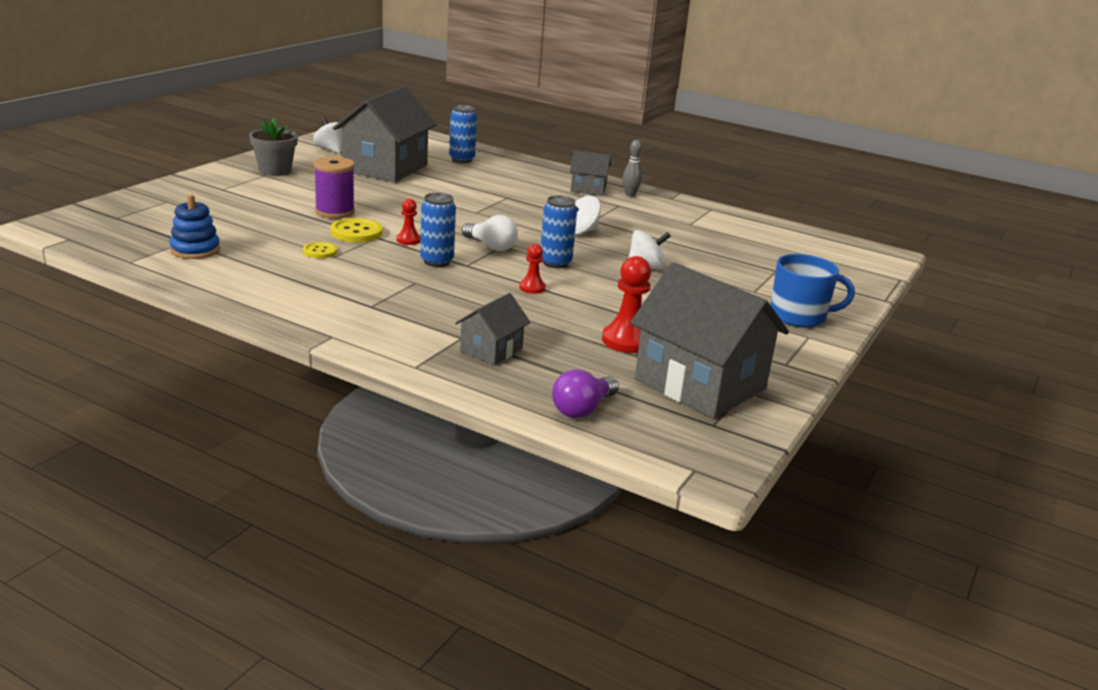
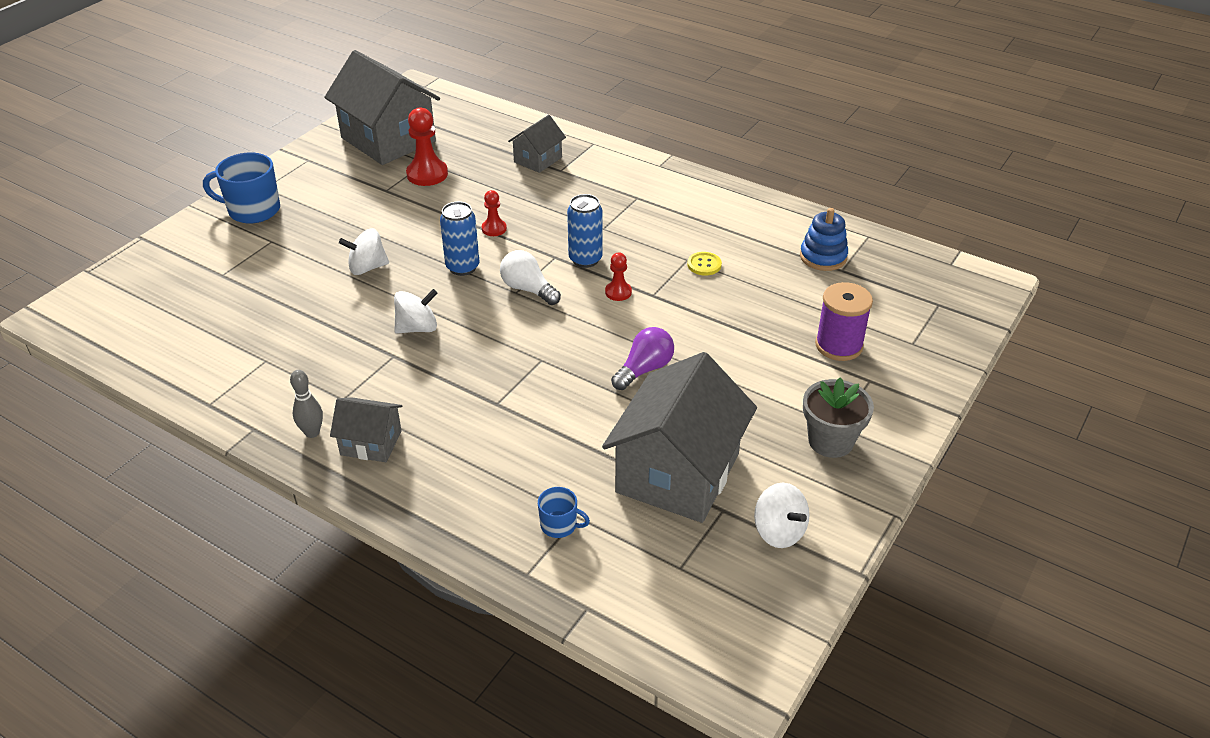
camera: 175 degrees left, 15 degrees up
(335, 212) = (713, 341): purple spool -> purple spool (839, 345)
(356, 232) = (677, 301): yellow button -> none
(462, 159) = (559, 525): blue can -> blue mug
(582, 409) = (480, 118): purple light bulb -> purple light bulb (644, 369)

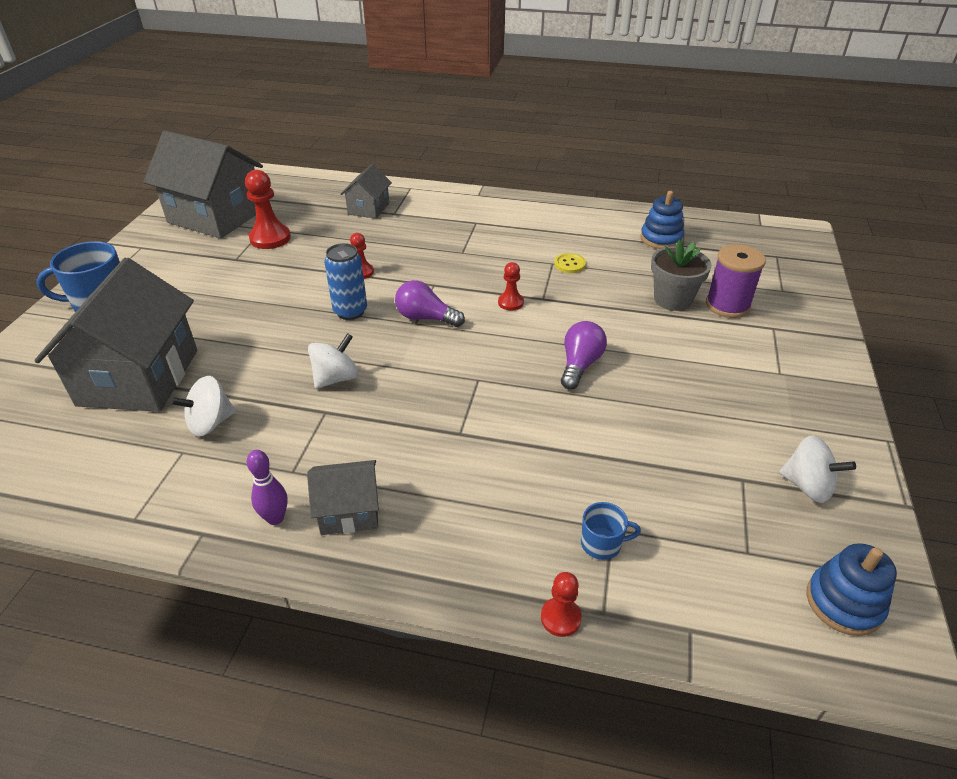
camera: 20 degrees left, 0 degrees up
(312, 432) = (275, 518): grey bowling pin -> purple bowling pin
(367, 268) = (252, 332): white spinning top -> white spinning top (210, 423)
(489, 568) = (560, 618): none -> red pawn
(528, 289) = (425, 318): white light bulb -> purple light bulb
(585, 259) = (463, 281): blue can -> none
(678, 473) = (677, 455): grey house -> grey house (139, 377)
(733, 628) = (843, 603): none -> blue stacking toy
(830, 441) = (784, 388): grey flower pot -> grey flower pot (672, 299)

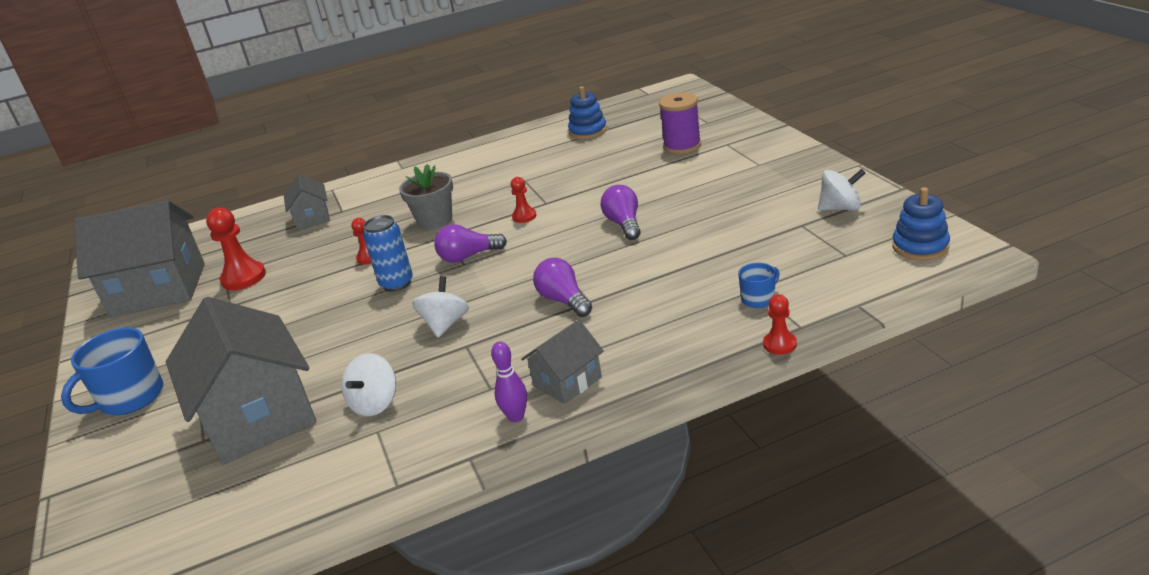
camera: 30 degrees left, 10 degrees down
(442, 417) = (563, 300): none -> purple light bulb
(569, 264) = (539, 175): yellow button -> none
(672, 299) = (641, 160): grey flower pot -> grey flower pot (435, 220)

